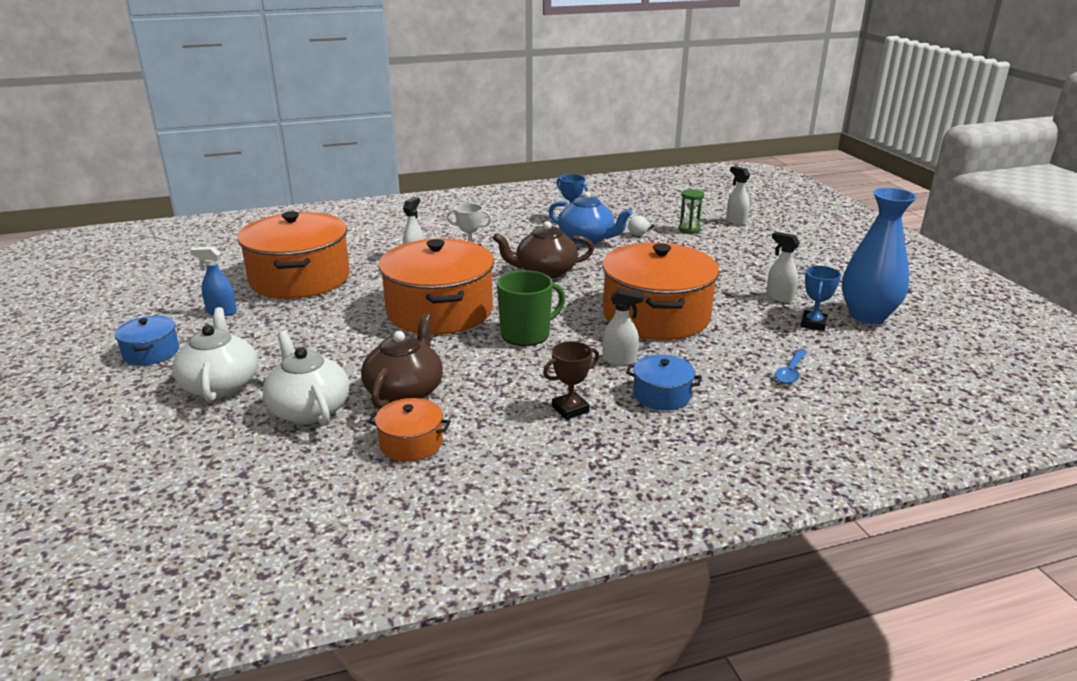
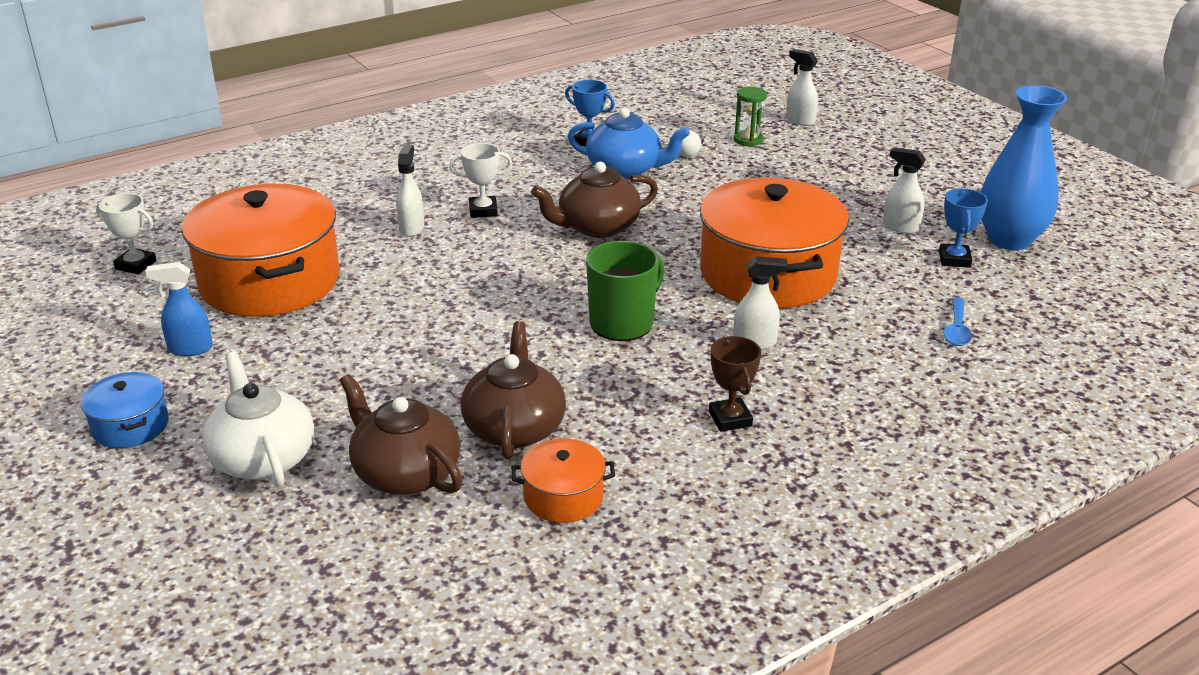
camera: 15 degrees left, 5 degrees up
(223, 259) = (136, 265): none -> white trophy
(309, 409) = (405, 473): white teapot -> brown teapot
(439, 311) = (492, 305): orange pot -> none
(570, 409) = (730, 419): brown trophy -> brown trophy turned 60 degrees counterclockwise
(661, 395) = (826, 383): blue pot -> none

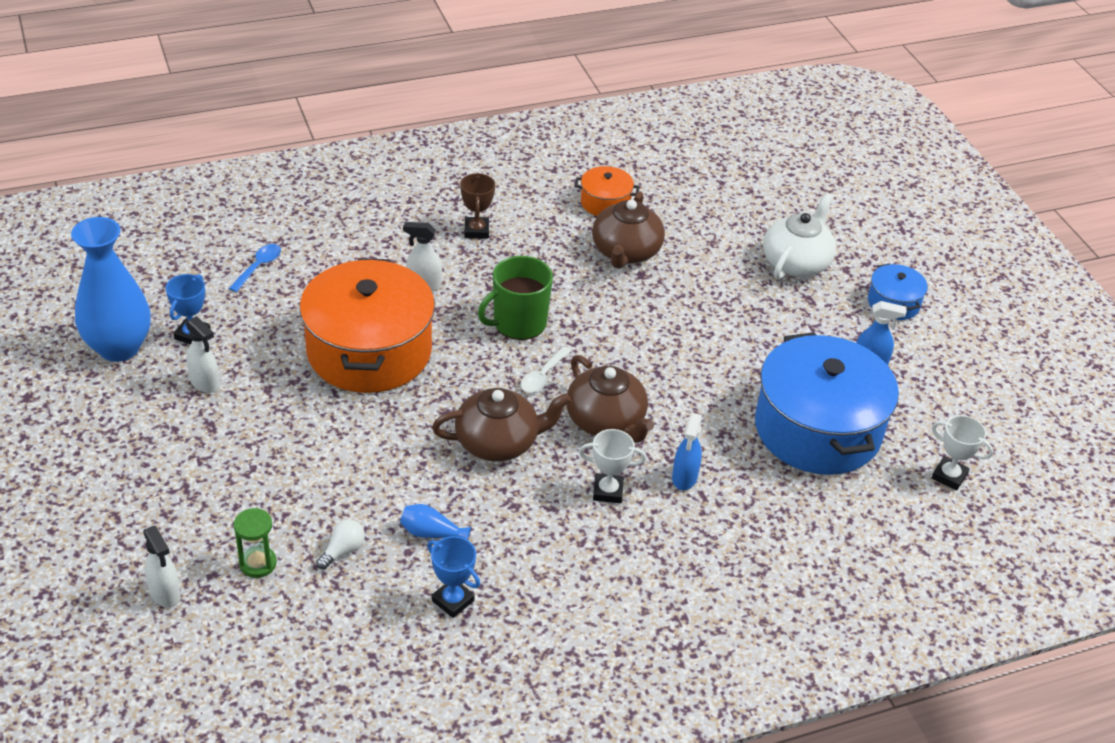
camera: 170 degrees left, 10 degrees up
(262, 458) = (796, 262): white teapot -> white teapot turned 135 degrees counterclockwise
(270, 281) = (817, 429): orange pot -> blue pot
(405, 473) = (702, 235): brown teapot -> brown teapot (606, 421)
(411, 228) = (684, 478): white spray bottle -> blue spray bottle
(575, 281) = (543, 376): none -> white spoon
(625, 169) = (431, 533): blue teapot -> blue vase

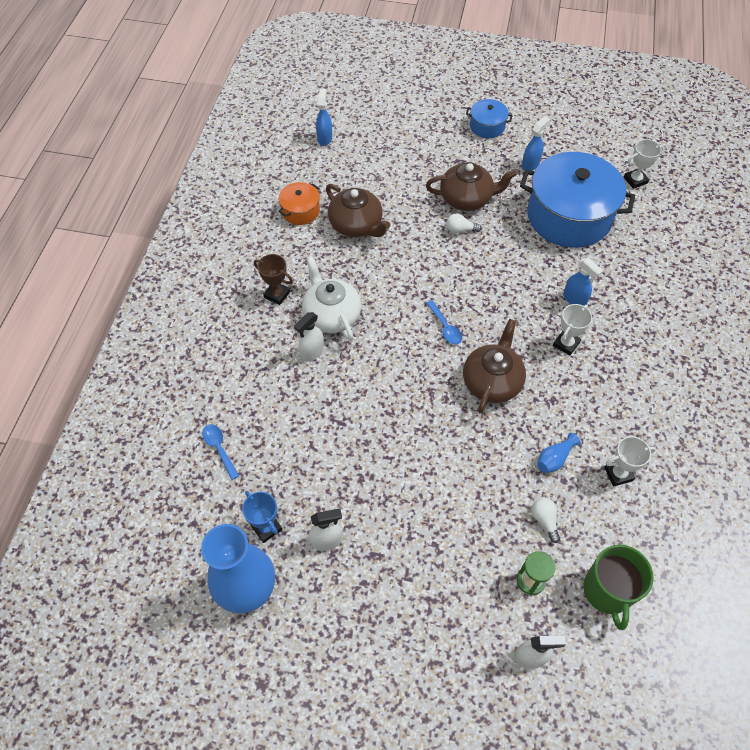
camera: 55 degrees left, 15 degrees up
(369, 351) = (359, 416): orange pot -> none
(453, 601) = (618, 474): blue trophy -> white trophy
(518, 323) = (387, 316): green mug -> green mug (608, 591)
(543, 376) = (445, 327): white spoon -> blue spoon
(606, 421) = (505, 314): brown teapot -> brown teapot (467, 198)
(699, 338) = (460, 230): none -> white light bulb
(729, 179) = (324, 138): none -> blue spray bottle
(796, 262) = (423, 149): white teapot -> white teapot (331, 315)

